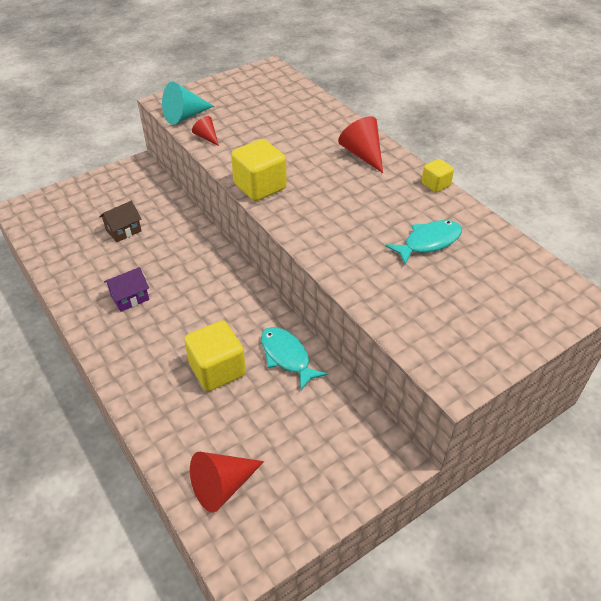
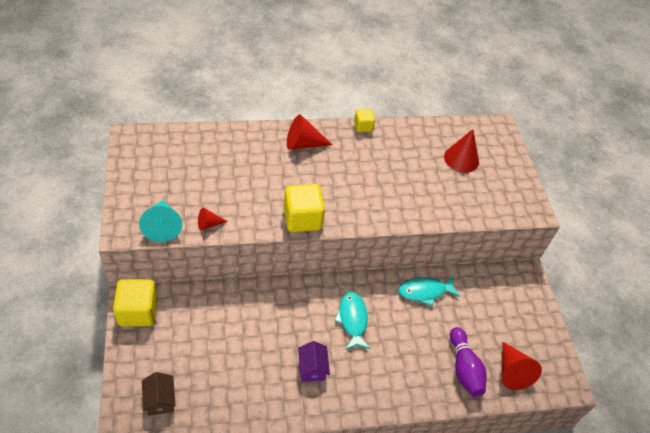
camera: 70 degrees left, 5 degrees up
(123, 230) = (222, 345): brown house -> brown house (160, 400)
(199, 430) = (464, 368): none -> purple bowling pin
(217, 369) = (417, 337): yellow cube -> yellow cube (138, 312)
(428, 242) = (418, 161): turquoise fish -> turquoise fish (352, 319)
(475, 279) = (461, 159): none -> red cone

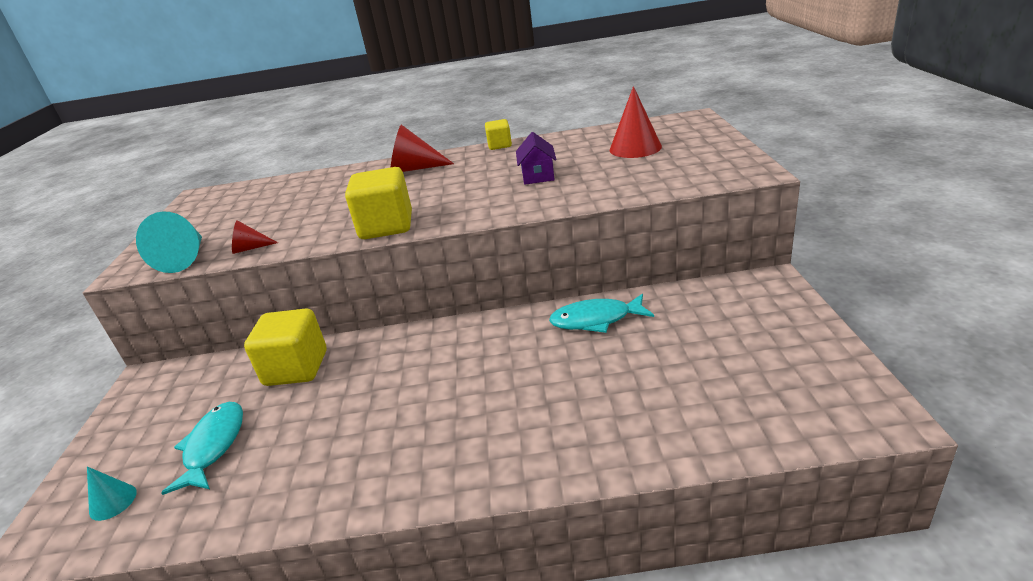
camera: 15 degrees right, 20 degrees down
(138, 312) = (147, 390): yellow cube -> yellow cube (296, 368)
(160, 400) = (113, 502): brown house -> turquoise cone
(312, 368) = (386, 435): purple house -> purple house (538, 175)
(352, 319) = (470, 365): turquoise fish -> turquoise fish (213, 446)
(464, 368) = (664, 410): purple bowling pin -> none
(512, 372) = (761, 407): red cone -> none

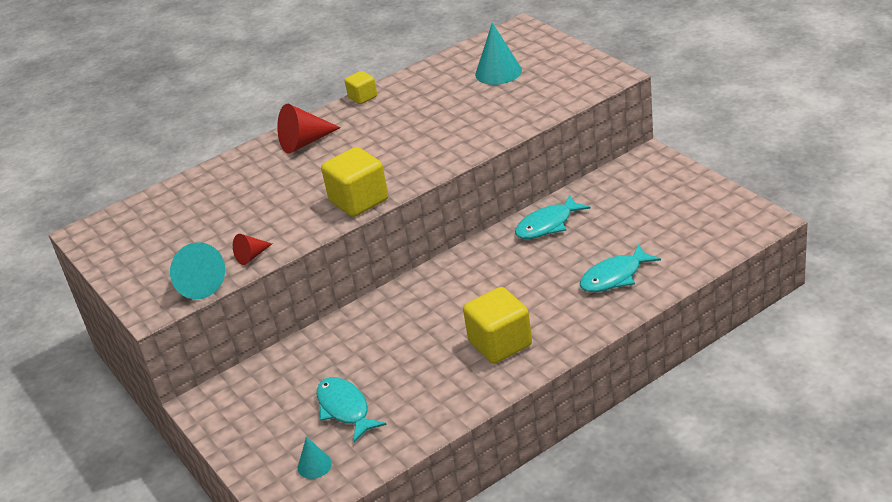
camera: 30 degrees left, 5 degrees up
(296, 368) = (340, 343): yellow cube -> yellow cube (500, 343)
(538, 175) = (440, 120): purple house -> none
(615, 413) = (614, 277): none -> turquoise fish
(635, 148) = (498, 72): red cone -> turquoise cone

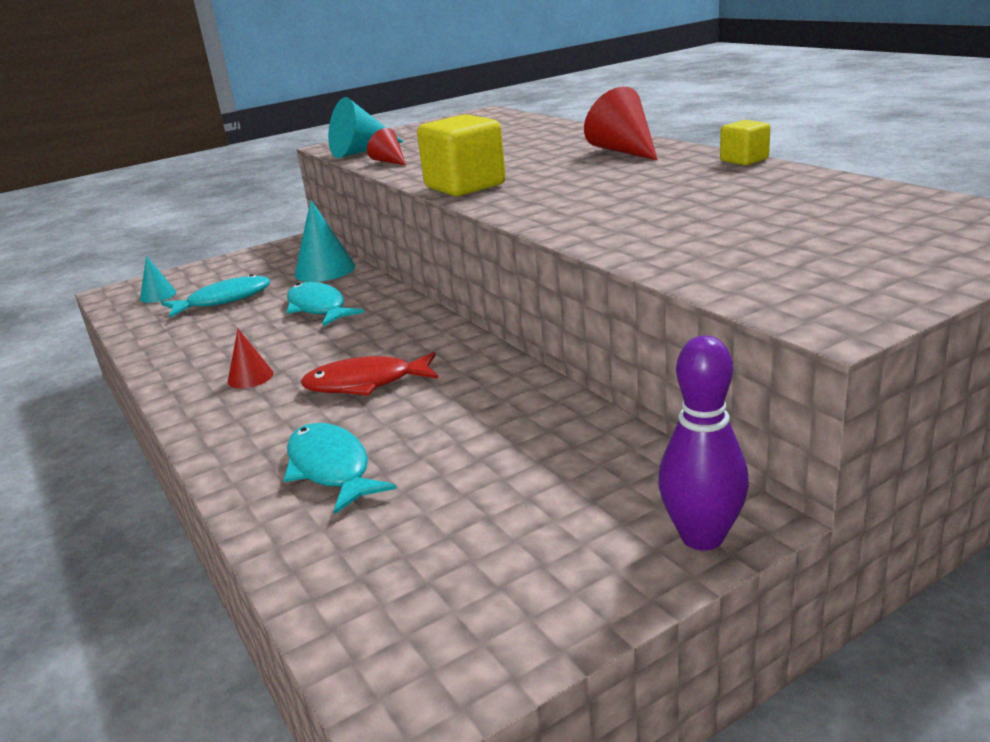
camera: 90 degrees right, 10 degrees down
(498, 72) = (836, 224): turquoise cone -> turquoise cone (325, 270)
(500, 343) = (250, 377): yellow cube -> red cone
(517, 286) = (365, 383): none -> red fish
(547, 225) = (514, 402): turquoise fish -> turquoise fish (318, 308)
(662, 164) = (702, 537): none -> purple bowling pin

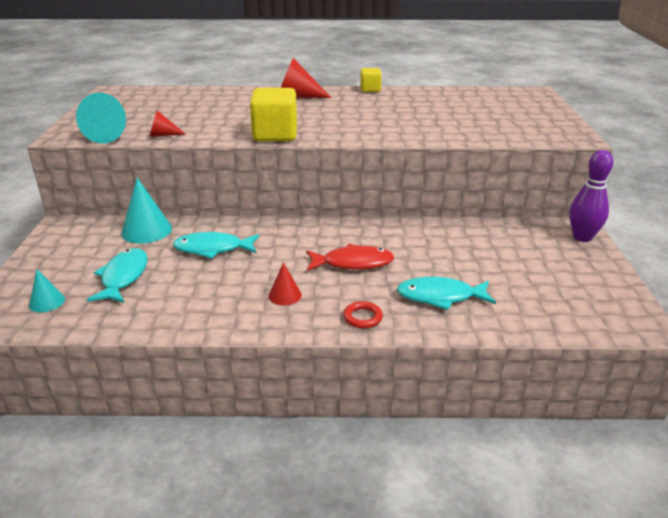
camera: 60 degrees left, 5 degrees up
(234, 436) = (362, 317): none -> red ring
(365, 383) = (353, 263): red fish -> red fish turned 120 degrees counterclockwise

